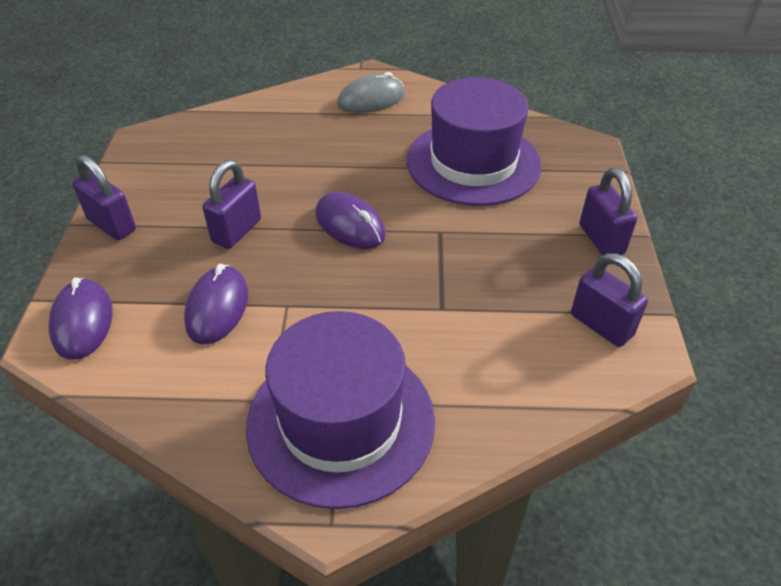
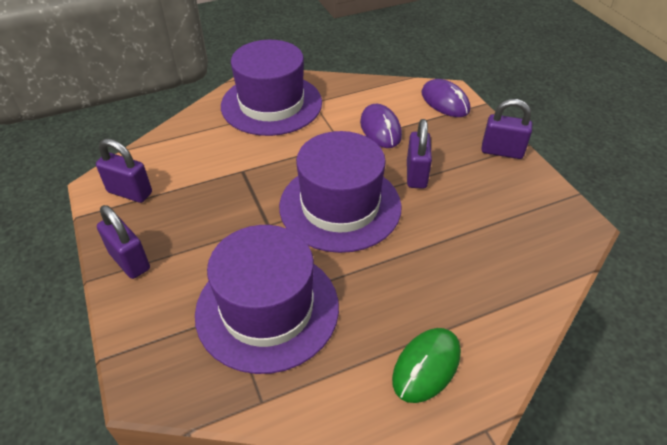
camera: 155 degrees right, 0 degrees up
(350, 225) = (340, 206): purple mouse -> purple hat
(371, 99) = (426, 366): grey mouse -> green mouse

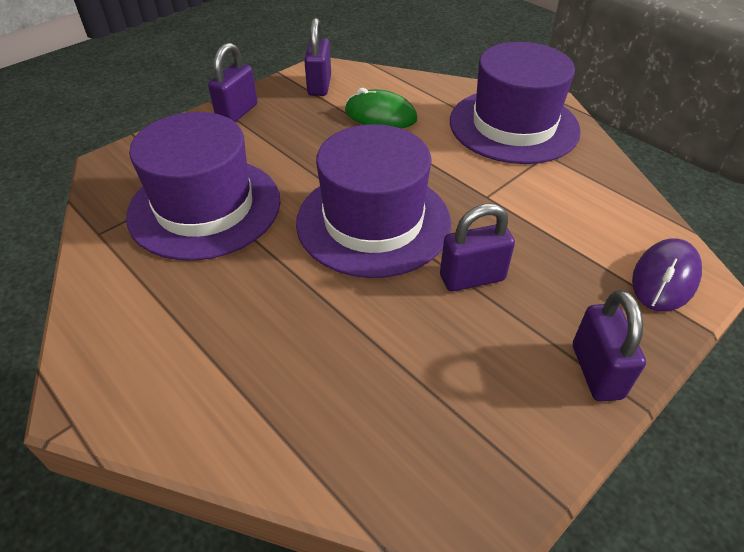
camera: 70 degrees right, 0 degrees up
(380, 129) = (541, 224): purple mouse -> none
(426, 366) = (153, 349): green mouse -> green mouse (380, 115)

